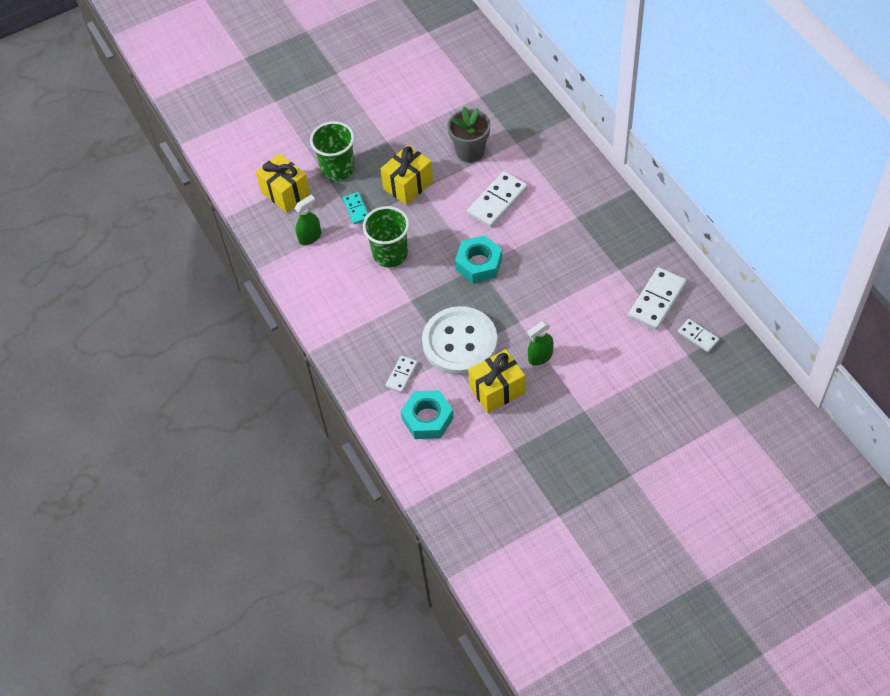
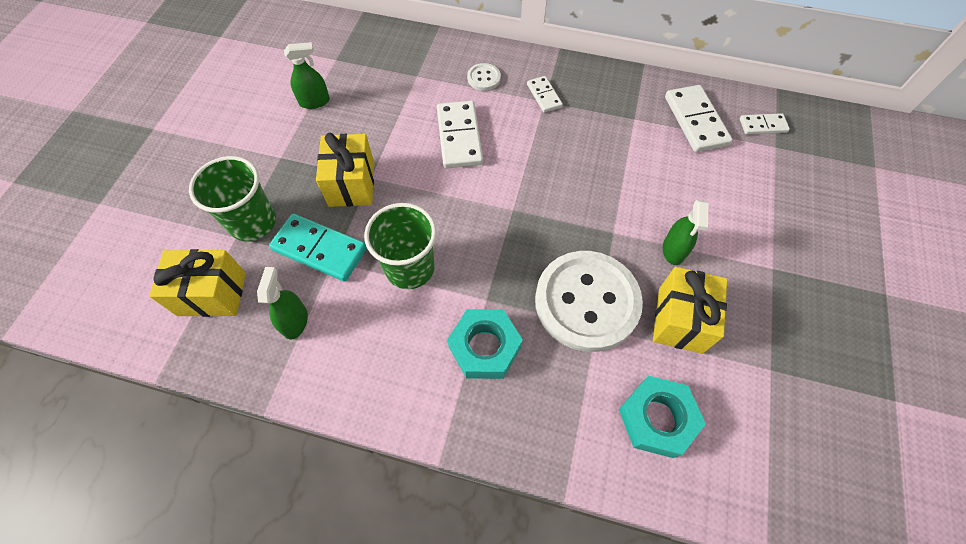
camera: 50 degrees left, 5 degrees up
(356, 209) = (320, 249): turquoise domino -> turquoise domino, size x1.77
(401, 375) = (573, 393): white domino -> white domino (544, 96)
(438, 118) = (314, 101): none -> green spray bottle
(470, 152) = (381, 111): grey flower pot -> none
(479, 263) = (510, 207): turquoise nut -> turquoise nut (485, 347)
(556, 174) = (484, 78): none -> white button

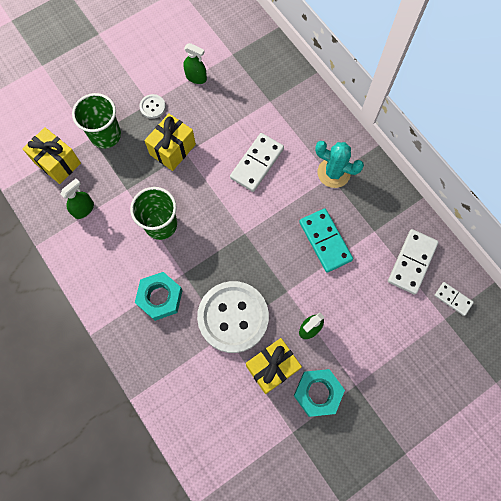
camera: 40 degrees right, 10 degrees up
(320, 249) = (126, 177): turquoise domino -> turquoise domino (325, 241)
(484, 78) = (308, 132): white button -> white button (152, 107)
(544, 96) = (333, 173): white domino -> turquoise cactus
(657, 419) = (208, 403): turquoise nut -> turquoise nut (318, 393)

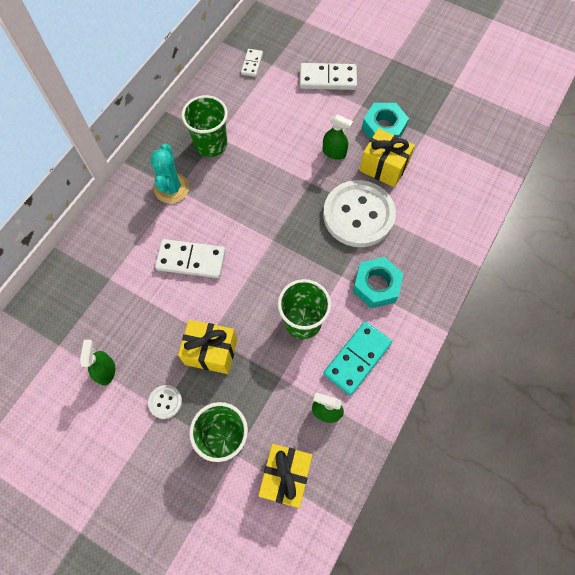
camera: 115 degrees left, 5 degrees down
(325, 241) = (246, 170): turquoise domino -> turquoise domino (357, 358)
(367, 222) = (211, 144): none -> green cup
(412, 262) = (233, 100): white domino -> white domino (328, 79)

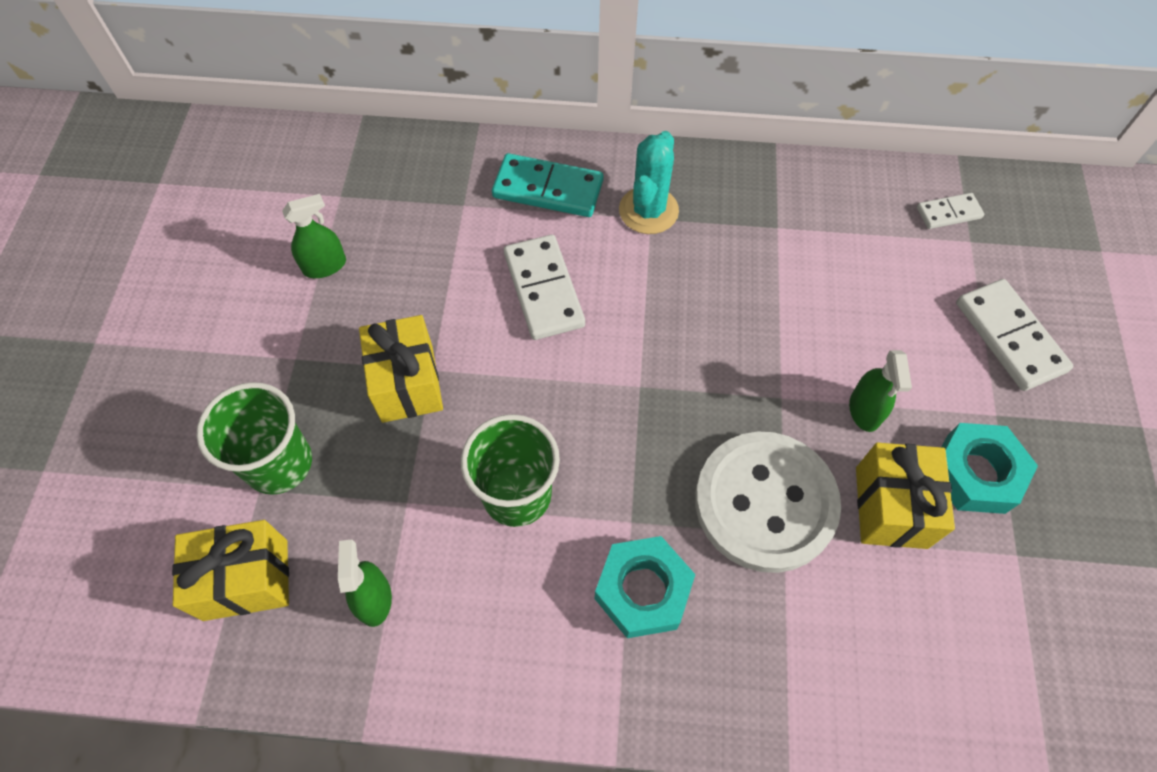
camera: 65 degrees right, 5 degrees down
(165, 402) = (307, 359): white button -> none
(171, 188) = (648, 210): turquoise cactus -> turquoise cactus turned 45 degrees counterclockwise
(211, 144) = (758, 225): green cup -> none
(357, 358) = (489, 612): turquoise domino -> turquoise domino (548, 189)

